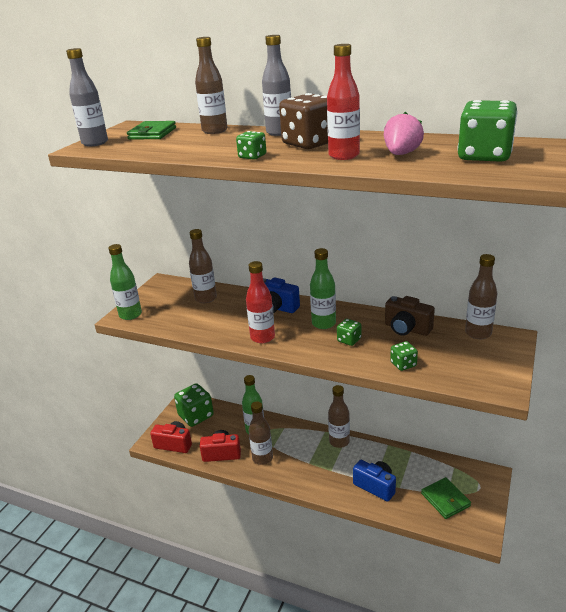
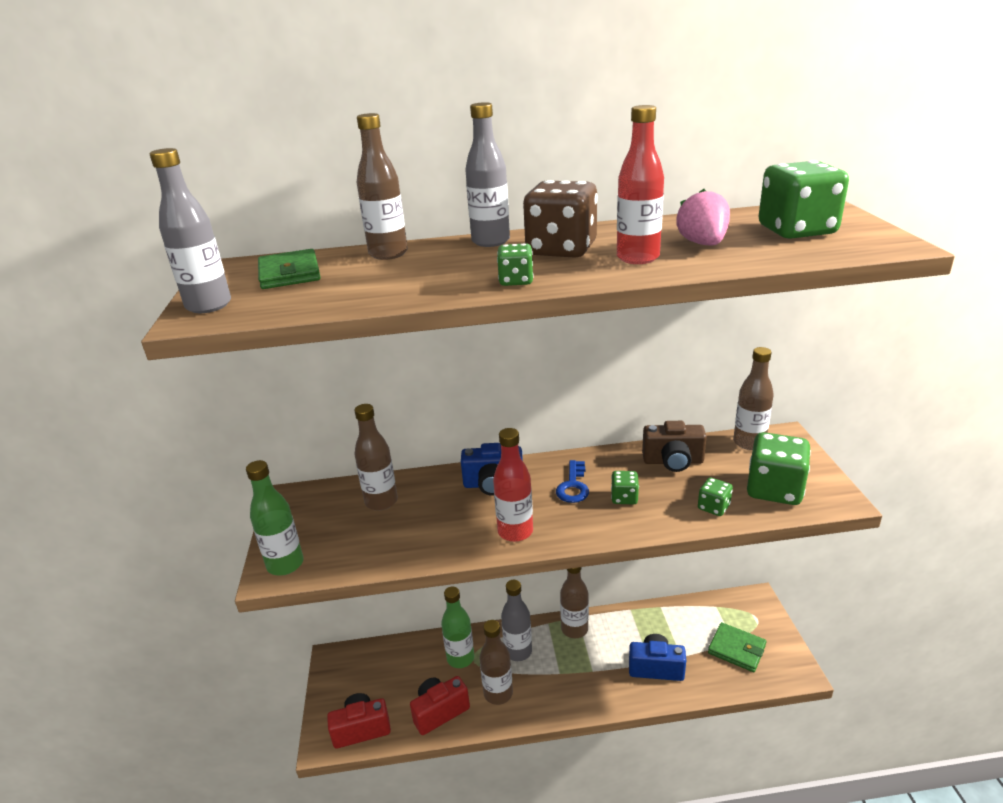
camera: 30 degrees left, 0 degrees up
(196, 416) = (364, 673): green dice -> green dice (774, 489)
(292, 440) = (518, 651): none -> grey bottle
(323, 323) = (573, 486): green bottle -> blue key

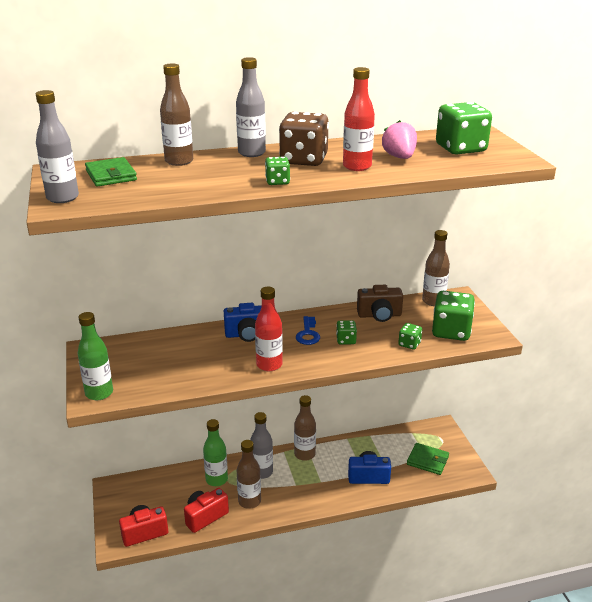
camera: 10 degrees left, 0 degrees up
(381, 502) = (163, 349): brown bottle -> none

